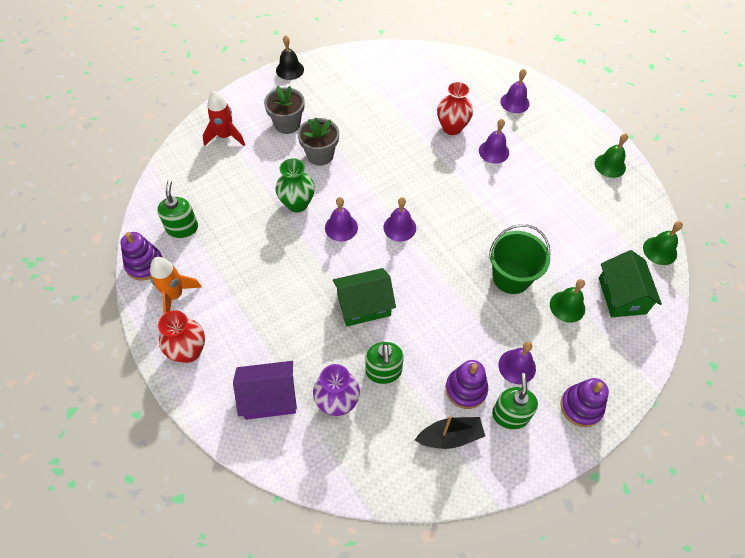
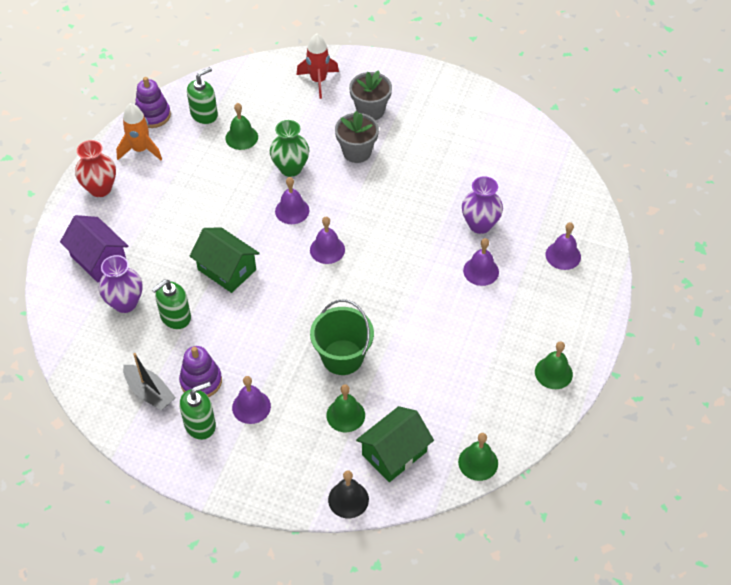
camera: 55 degrees right, 5 degrees down
(233, 217) = (241, 137): none -> green bell
(290, 70) = (435, 74): black bell -> black bell (348, 499)
(452, 128) = (480, 225): red vase -> purple vase
(581, 407) = (247, 473): purple stacking toy -> none

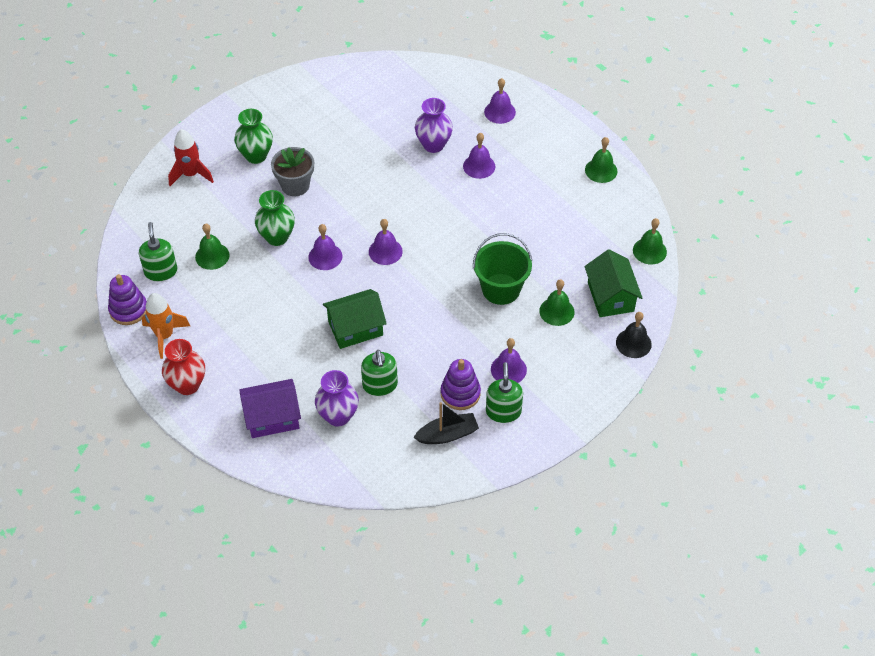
camera: 60 degrees left, 0 degrees up
(370, 110) = (256, 156): grey flower pot -> green vase

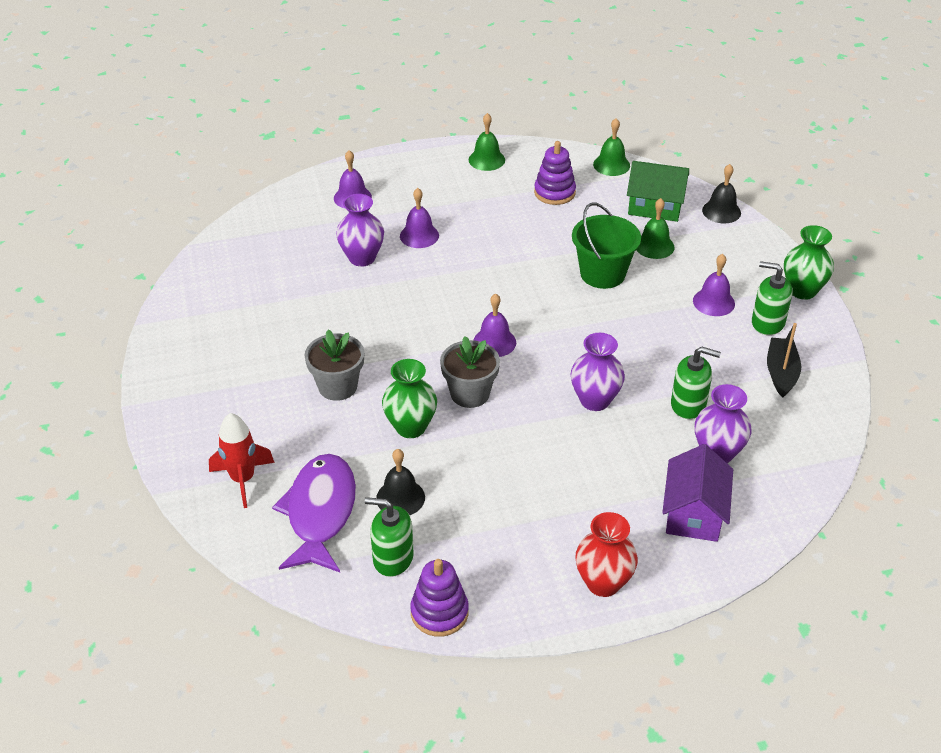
camera: 65 degrees left, 10 degrees down
(165, 336) = (507, 584): orange rocket -> none
(181, 222) = (320, 512): none -> purple fish
(212, 256) = (400, 497): green bell -> black bell
(256, 156) = (260, 407): green vase -> green vase (802, 290)
(325, 256) = (470, 394): purple bell -> grey flower pot
(355, 328) = (595, 400): green house -> purple vase
(460, 393) = (729, 346): purple stacking toy -> purple stacking toy (554, 192)

